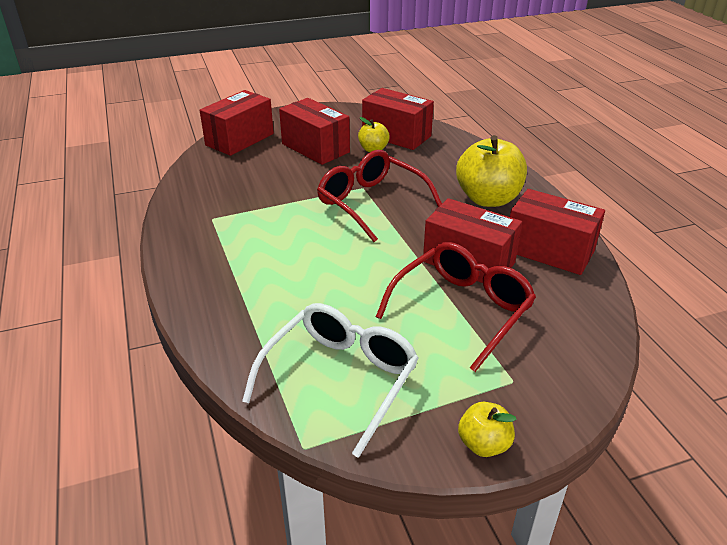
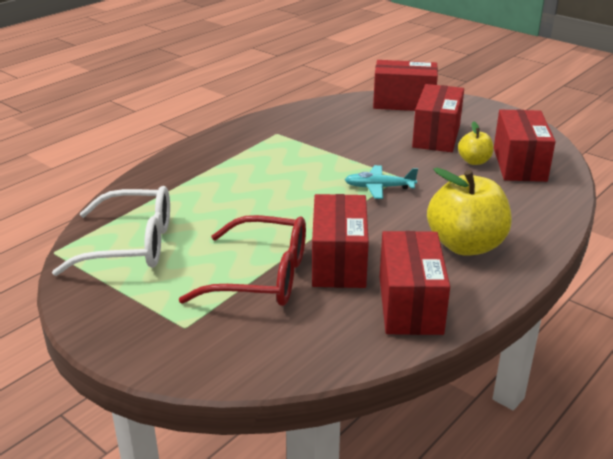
camera: 60 degrees right, 5 degrees down
(371, 203) = (379, 187): red glasses -> turquoise plane
(483, 444) = (99, 329): yellow apple -> none

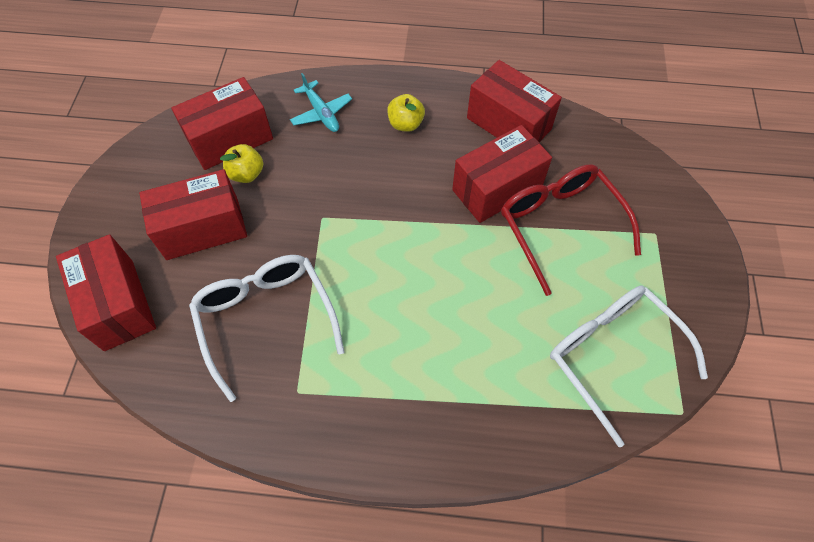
camera: 125 degrees left, 30 degrees up
(338, 137) = (266, 318): none -> white glasses
(379, 187) = (356, 222): turquoise plane -> turquoise plane (321, 113)
(410, 304) = (508, 124): red box -> red box turned 75 degrees clockwise
(465, 245) = (405, 124): yellow apple -> yellow apple, size x0.51

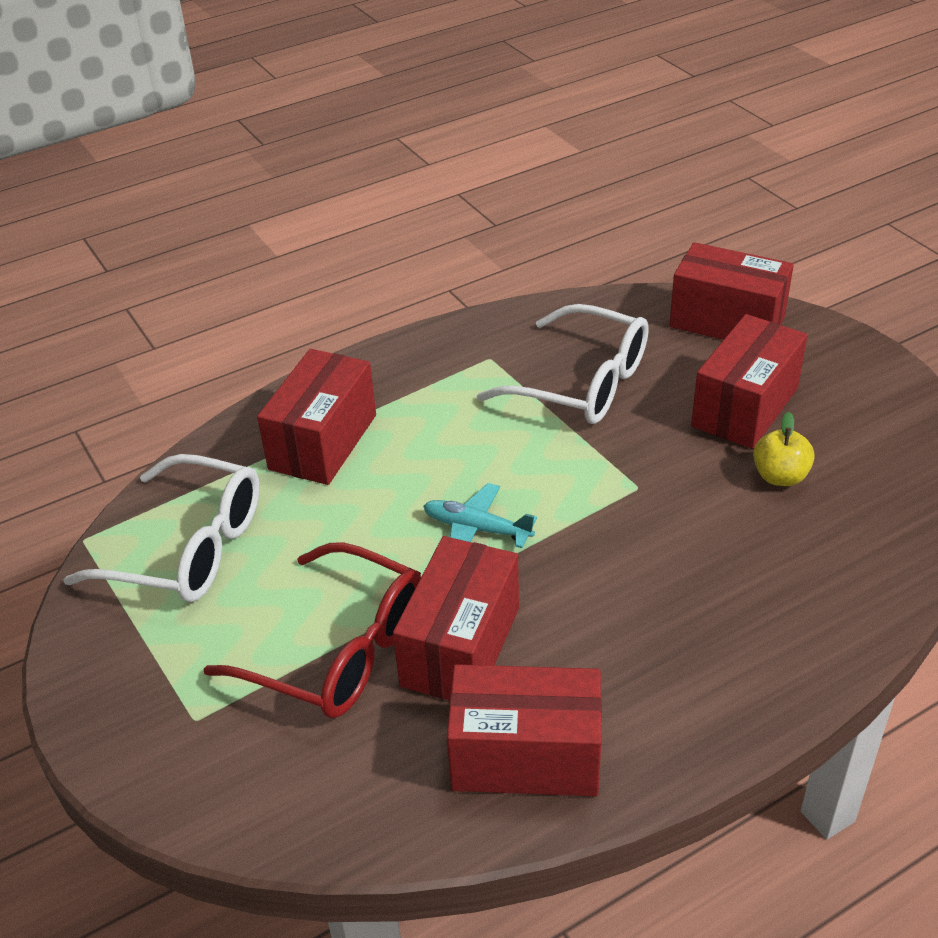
camera: 145 degrees right, 20 degrees down
(230, 139) = (855, 497): red box -> red box (323, 442)
(321, 113) = (799, 598): turquoise plane -> turquoise plane (476, 529)
(405, 124) = (672, 656): yellow apple -> none

